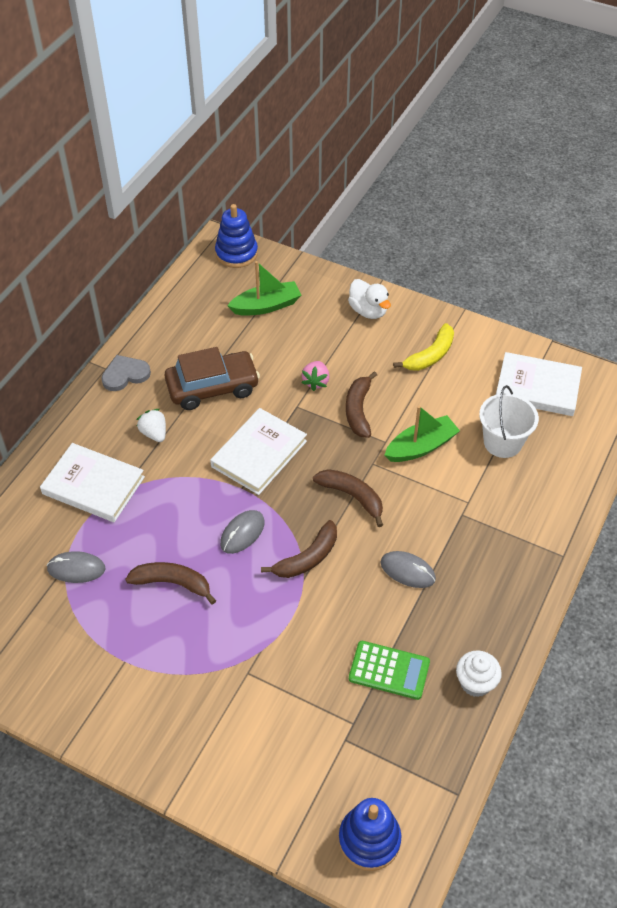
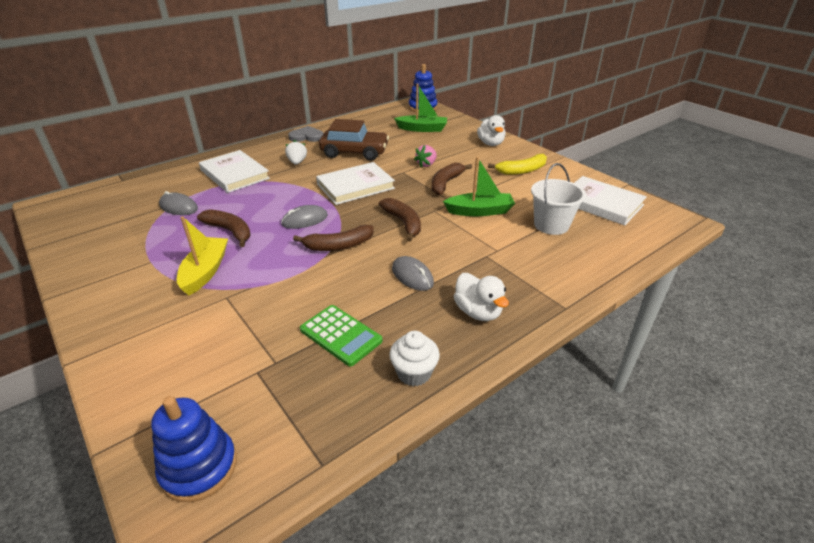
camera: 25 degrees right, 15 degrees down
(197, 650) = (205, 271): none -> yellow boat
(491, 592) = (478, 312): none -> white duck

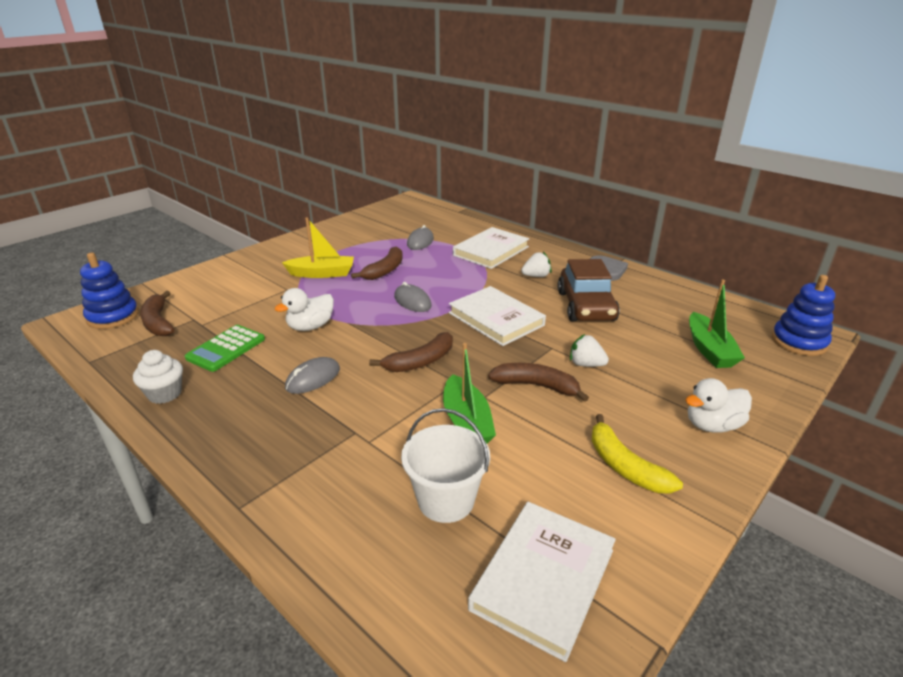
camera: 80 degrees right, 5 degrees down
(338, 245) = (367, 327): brown banana -> brown banana (158, 322)
(426, 164) = (585, 364): pink strawberry -> white strawberry
(478, 312) = (244, 429): white duck -> white duck (310, 326)

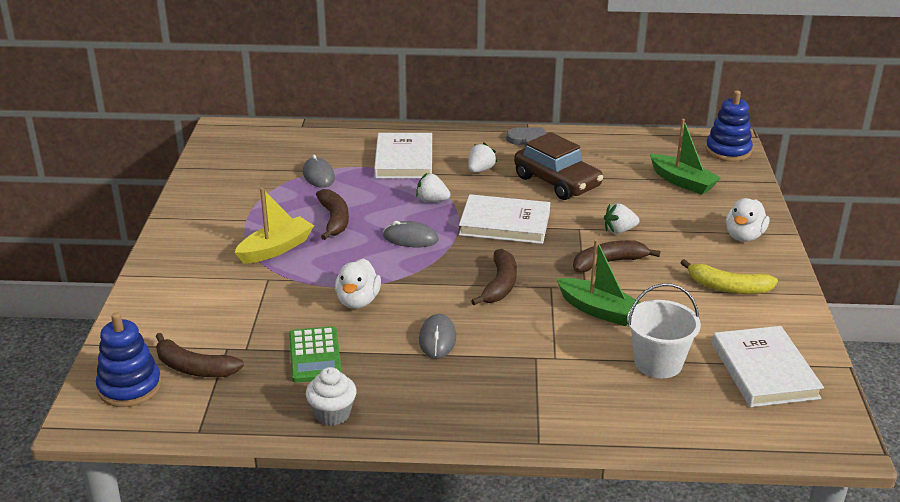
camera: 40 degrees left, 0 degrees up
(468, 283) = (432, 200): none -> white strawberry

